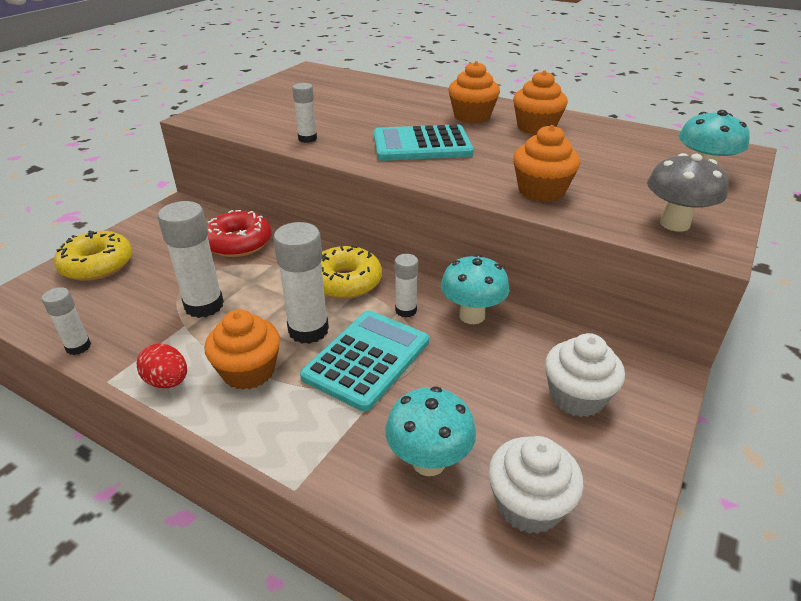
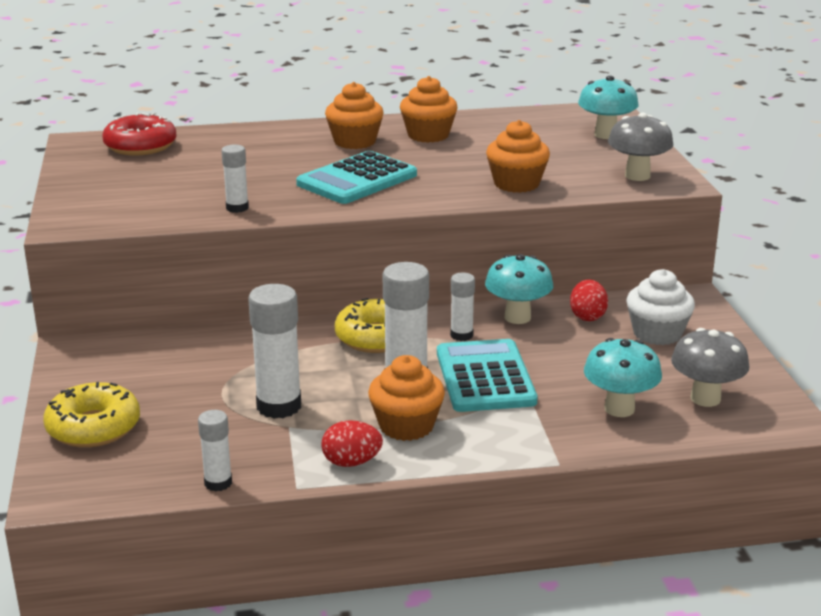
camera: 40 degrees left, 10 degrees down
(238, 243) = (214, 351): red donut -> red donut (140, 146)
(528, 505) = (705, 398): white cupcake -> grey mushroom
(533, 344) = (587, 316): none -> red egg

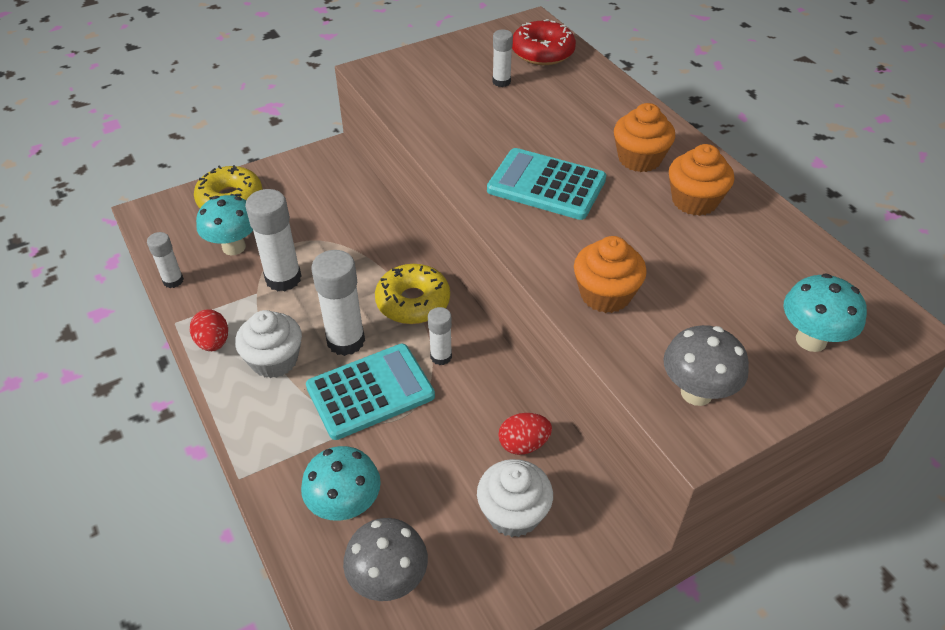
camera: 70 degrees right, 20 degrees up
(237, 208) = (444, 137): white glue stick -> white glue stick (501, 82)
(406, 426) = (274, 360): orange cupcake -> white cupcake
(517, 317) = (494, 389): turquoise mushroom -> turquoise mushroom (234, 247)

